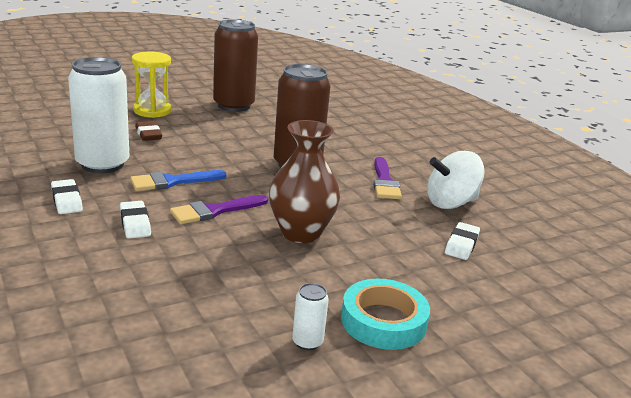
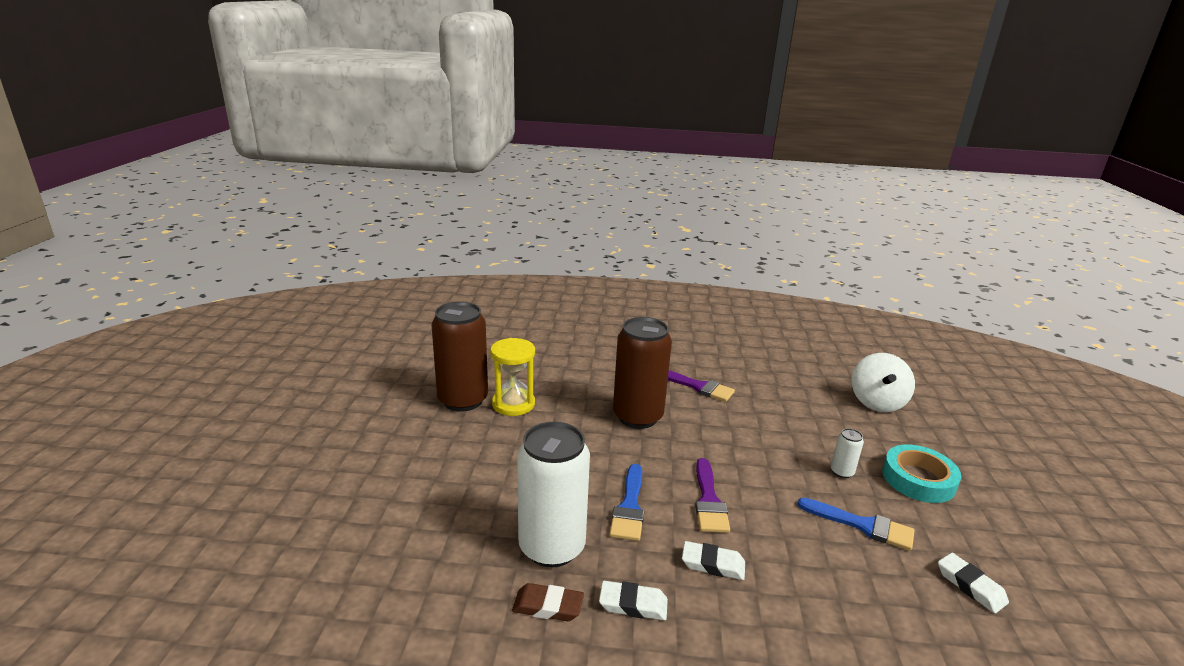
camera: 55 degrees left, 0 degrees up
(148, 134) = (492, 485): brown eraser -> brown eraser (548, 606)
(152, 111) = (425, 460): yellow hourglass -> yellow hourglass (513, 404)
(259, 290) = (862, 525): none -> blue brush
(301, 233) = (771, 466): brown vase -> none
(307, 342) = (943, 528): white can -> white can (842, 472)
(450, 203) = (749, 373): white spinning top -> white spinning top (877, 402)
(461, 244) = (817, 398): white eraser -> white eraser (970, 586)

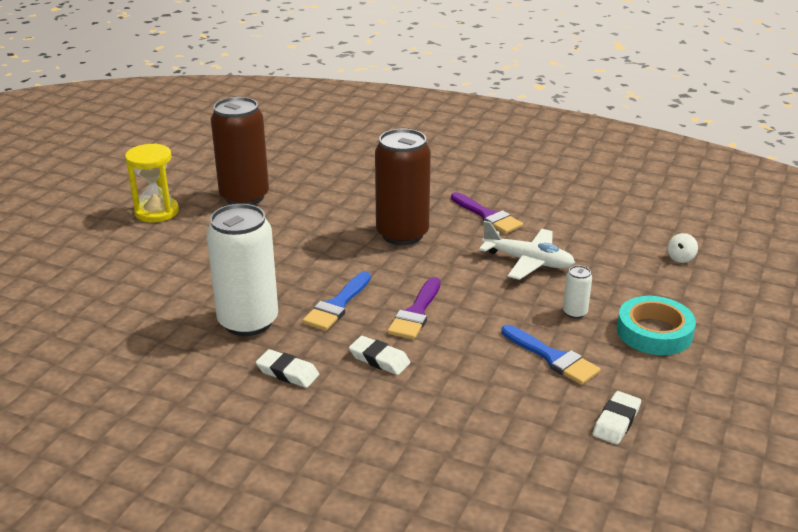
camera: 20 degrees right, 5 degrees up
(513, 404) = (289, 206): yellow hourglass -> yellow hourglass (157, 212)
(548, 606) = (217, 360): brown eraser -> none
(764, 426) = (528, 261): none -> white plane
(877, 402) = (680, 258): white spinning top -> white spinning top, size x0.44
(970, 586) = (616, 421): white eraser -> white eraser turned 45 degrees clockwise

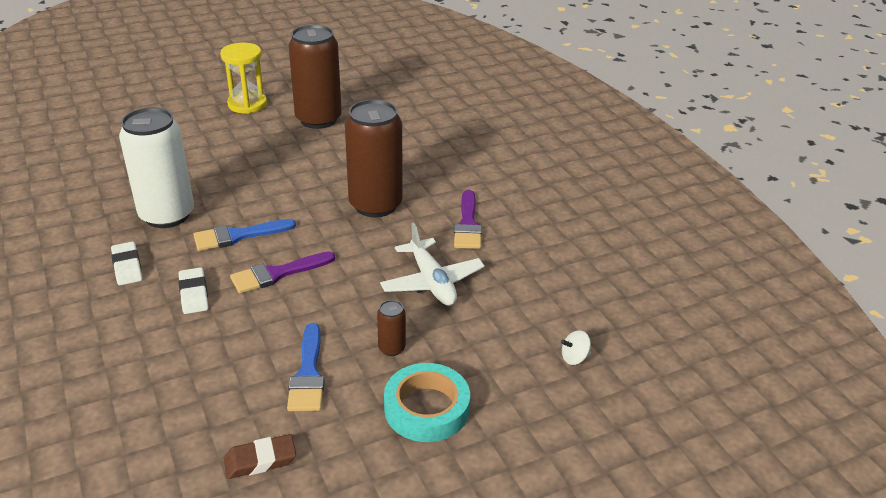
camera: 40 degrees right, 5 degrees up
(575, 312) = (392, 348): white can -> brown can
(616, 421) = (260, 460): white eraser -> brown eraser

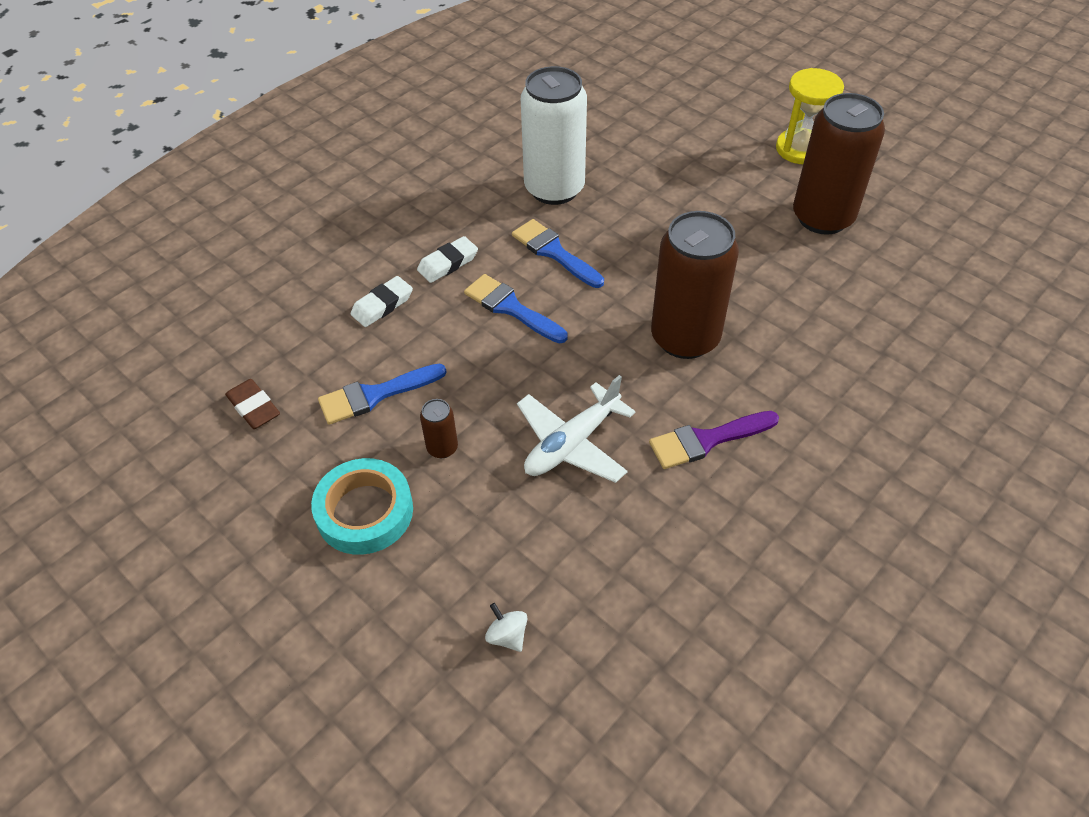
camera: 70 degrees right, 15 degrees up
(127, 267) = (462, 202): white eraser -> white eraser (382, 305)
(277, 274) = (511, 308): purple brush -> blue brush

